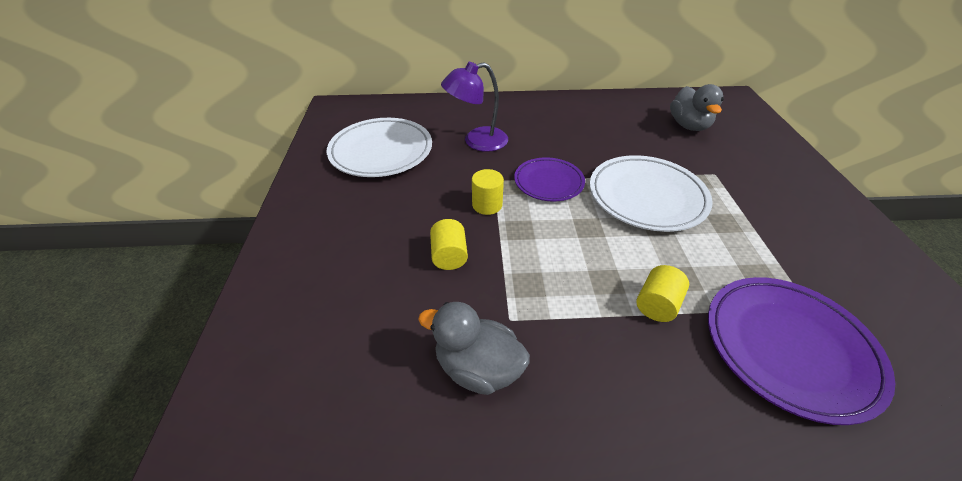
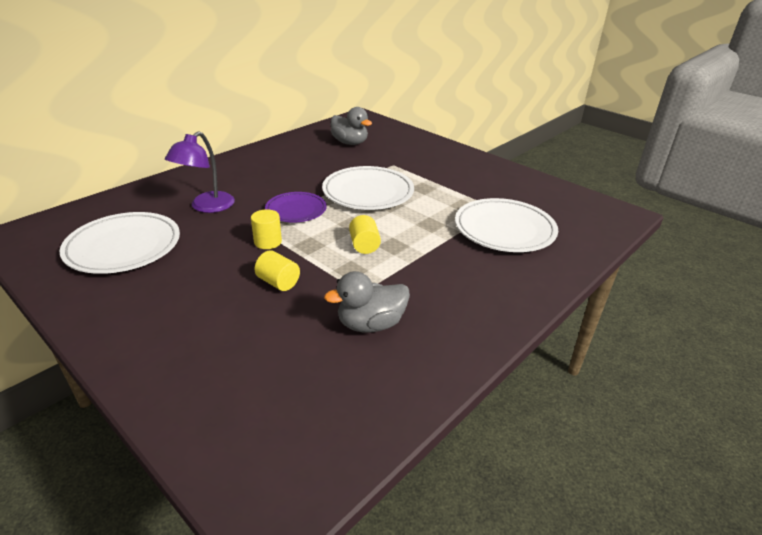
camera: 45 degrees left, 10 degrees down
(657, 304) = (431, 242): yellow cylinder -> yellow cylinder (364, 245)
(788, 348) = (504, 229): purple plate -> white plate

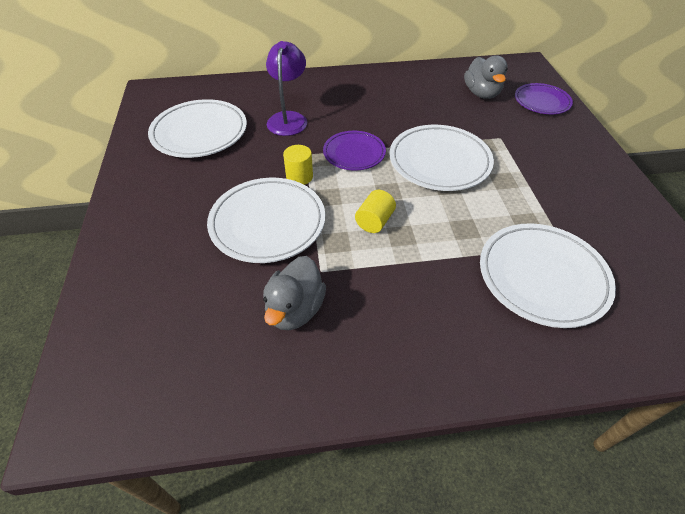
camera: 40 degrees right, 15 degrees up
(206, 207) = (288, 118): purple lamp -> purple lamp turned 120 degrees clockwise
(278, 282) = (267, 223): yellow cylinder -> white plate
(370, 324) = (295, 309): grey duck -> grey duck turned 90 degrees counterclockwise
(396, 136) = (542, 102): none -> purple plate

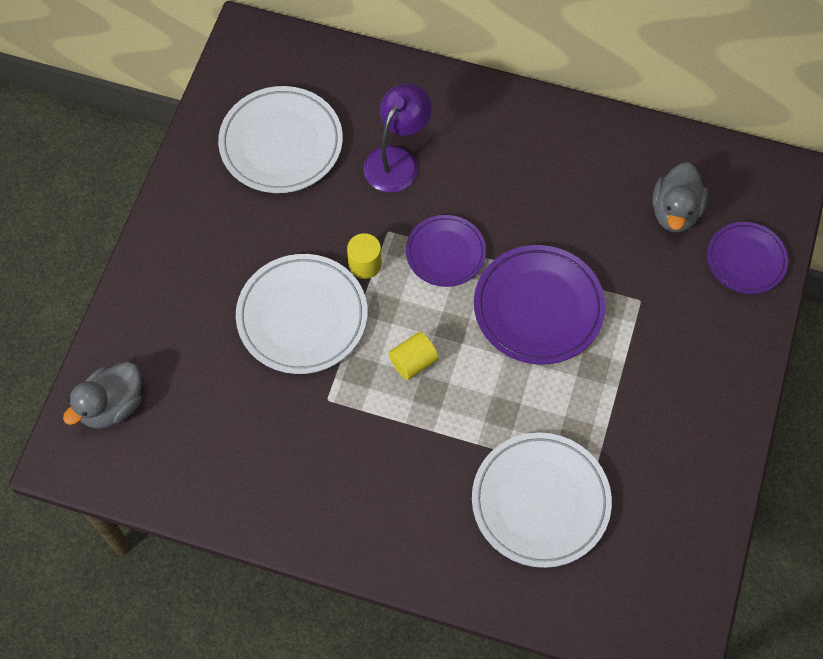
camera: 25 degrees right, 15 degrees up
(295, 309) = (284, 431): grey duck -> grey duck (112, 406)
(439, 161) = (538, 307): white plate -> purple plate

